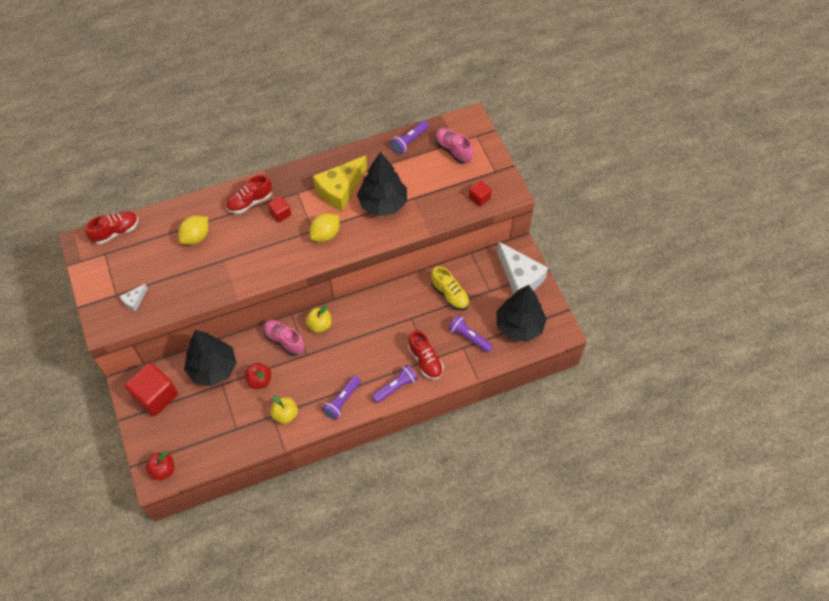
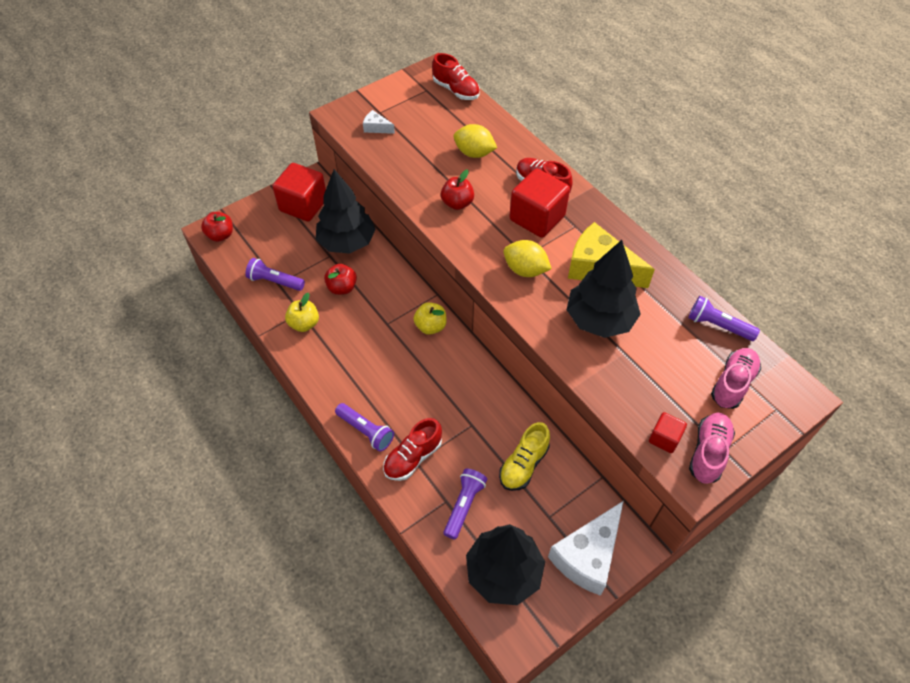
camera: 75 degrees right, 5 degrees down
(245, 261) = (457, 203): none -> red apple
(280, 214) = (537, 218): red cube -> red cube, size x1.97
(284, 340) = (399, 297): pink shoe -> pink shoe (708, 453)
(342, 401) = (333, 376): purple flashlight -> purple flashlight (275, 281)

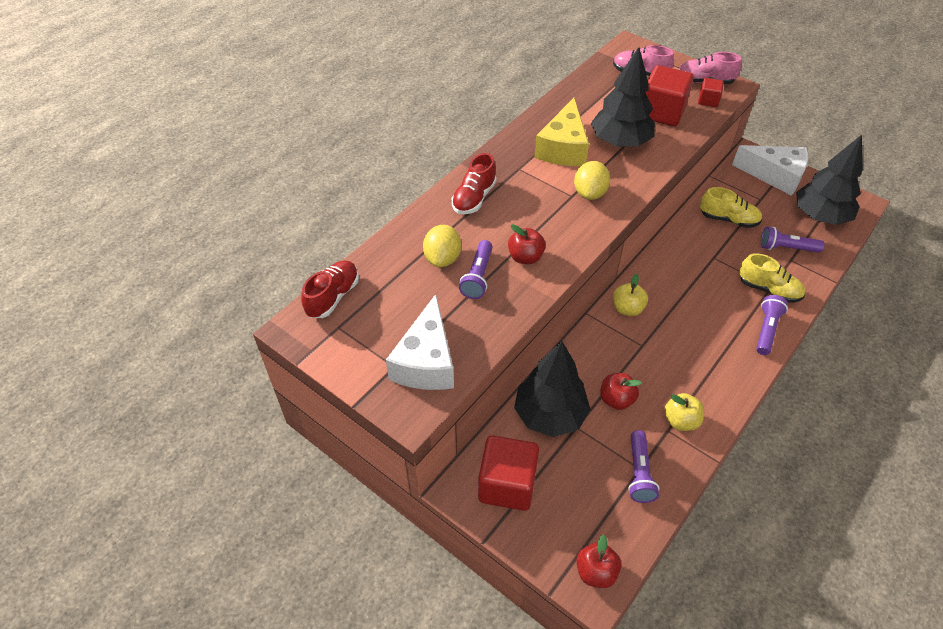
camera: 105 degrees left, 5 degrees down
(376, 128) = (426, 361): white cheese -> white cheese, size x2.23
(413, 457) = (768, 289): red shoe -> yellow shoe
(537, 218) = (520, 195): red cube -> red cube (662, 112)
(718, 325) = (590, 82): purple flashlight -> purple flashlight (478, 277)

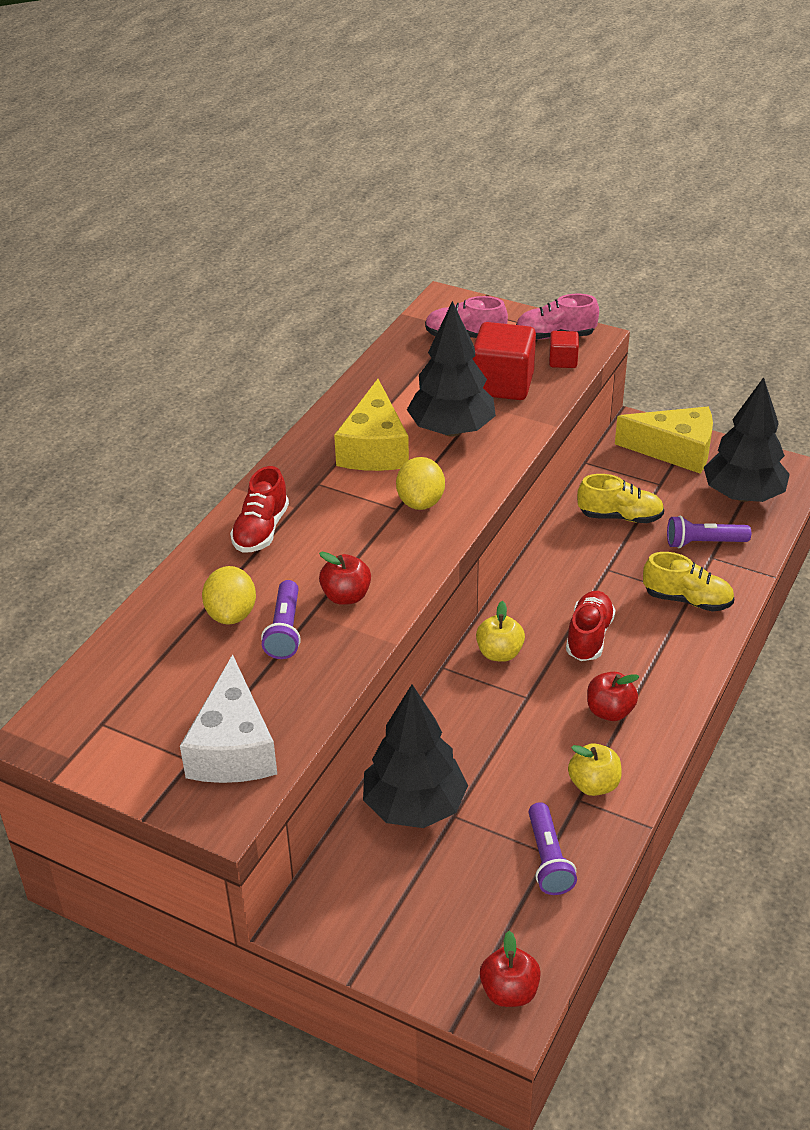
camera: 10 degrees left, 10 degrees down
(333, 297) = (86, 686): red shoe -> red shoe (589, 637)
(507, 485) = (370, 905): red cube -> none
(616, 399) = (502, 772): red apple -> red apple (609, 711)
(766, 330) = (692, 651): purple flashlight -> none
(775, 176) = (675, 451): white cheese -> yellow cheese

